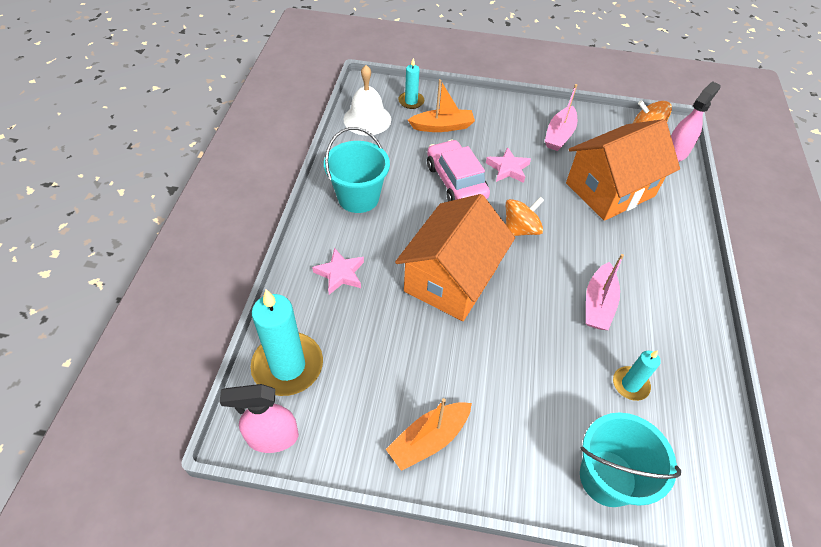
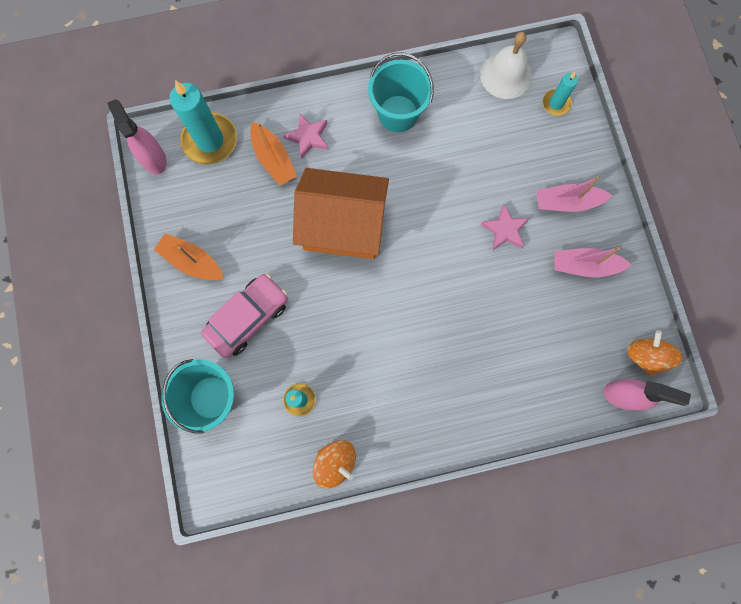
camera: 70 degrees right, 25 degrees up
(442, 126) = (533, 148): orange boat -> orange boat (273, 159)
(456, 181) = (461, 188): pink car -> pink car (248, 317)
(520, 229) = (428, 265): orange spinning top -> orange spinning top (335, 462)
(598, 304) = (372, 356): pink boat -> pink boat (567, 202)
(610, 189) = (526, 336): orange house -> none

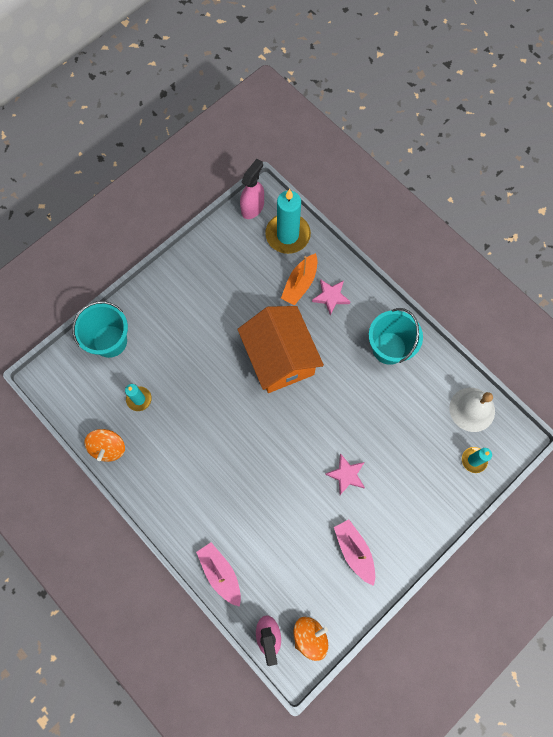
camera: 60 degrees right, 5 degrees down
(192, 261) = (195, 274): orange boat -> none
(248, 317) = (177, 332): pink car -> none
(567, 202) = (397, 511): pink boat -> pink boat (220, 573)

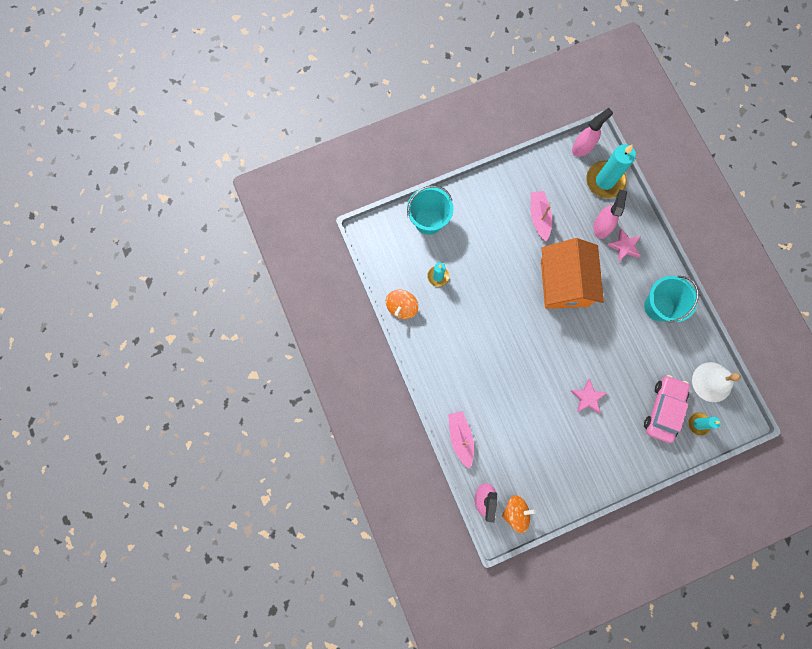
camera: 20 degrees right, 5 degrees up
(300, 283) = (601, 226): orange boat -> pink spray bottle
(354, 551) = (573, 460): pink boat -> pink boat (539, 217)
(431, 458) = (663, 409): none -> pink car

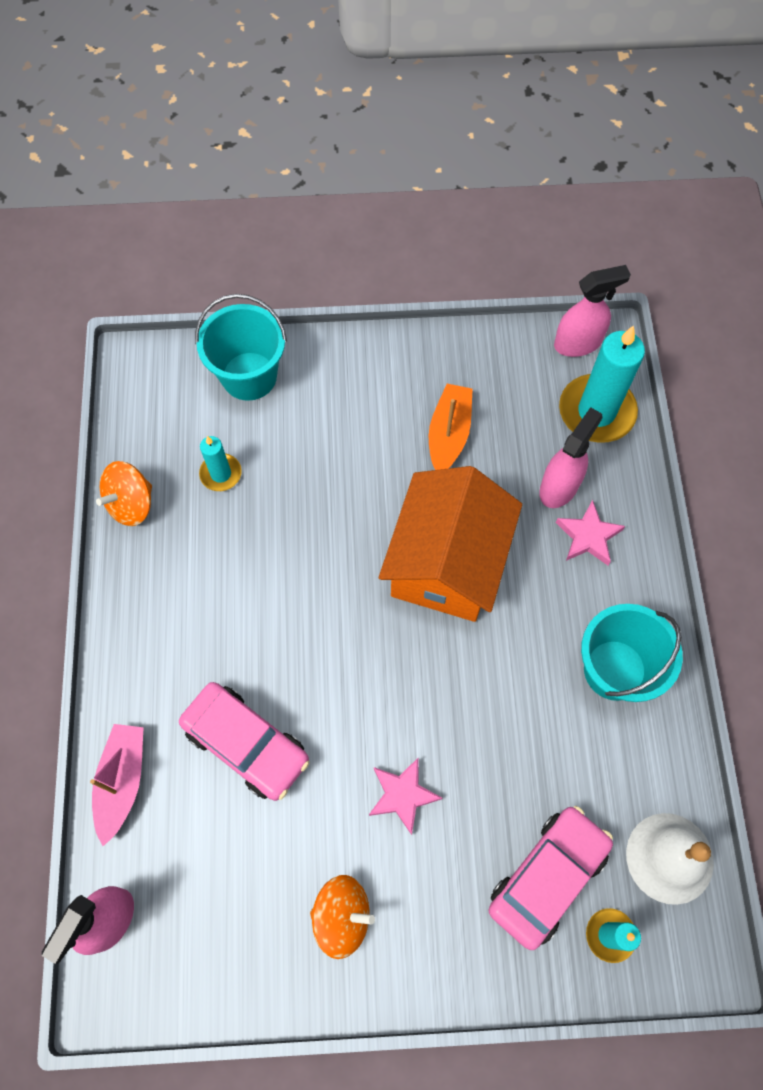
camera: 20 degrees right, 10 degrees down
(509, 400) = (247, 743): none -> pink car
(516, 512) = (159, 975): orange spinning top -> orange spinning top (342, 916)
(539, 217) = (449, 434): pink boat -> orange boat

